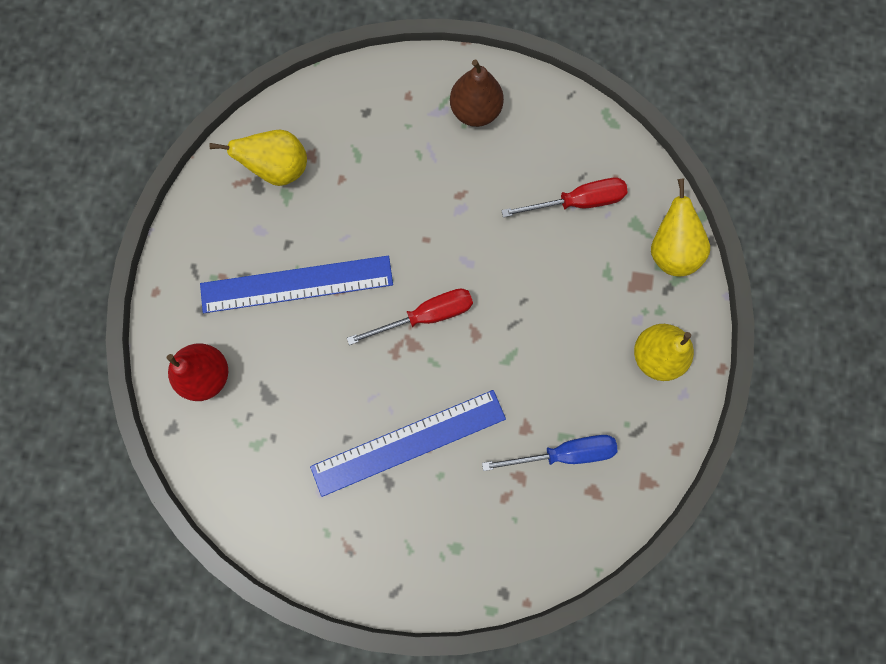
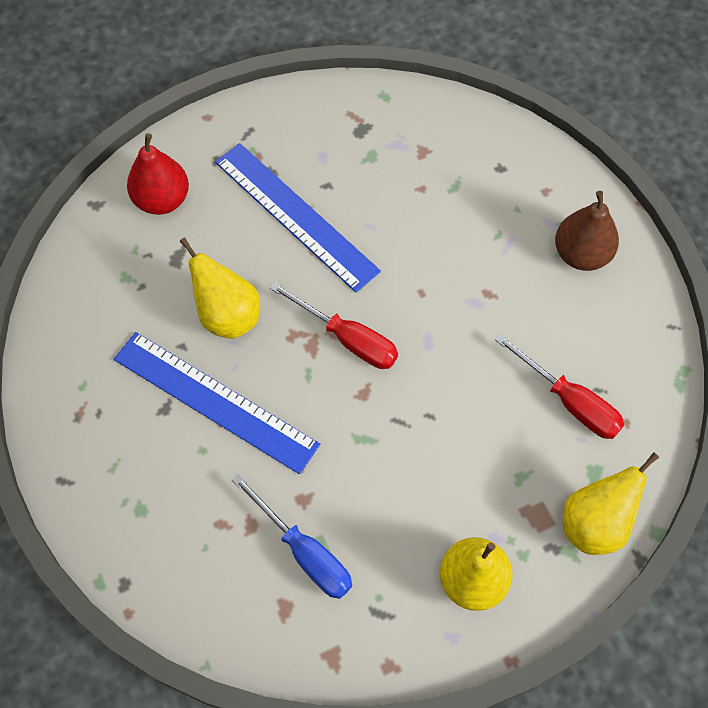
camera: 55 degrees right, 15 degrees down
(279, 169) = (389, 136): yellow pear -> yellow pear (227, 315)

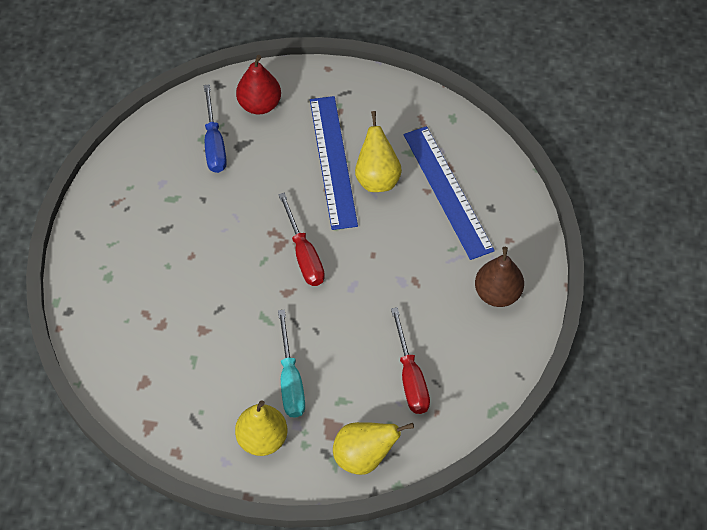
camera: 35 degrees right, 5 degrees down
(215, 401) = (197, 242): blue ruler -> blue ruler (448, 191)
(227, 315) = (243, 197): yellow pear -> yellow pear (377, 178)
(304, 552) = (179, 359): blue screwdriver -> blue screwdriver (214, 143)
(448, 491) = (290, 380): none -> turquoise screwdriver

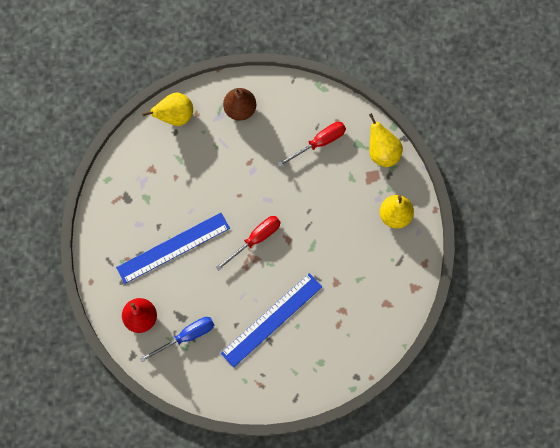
camera: 110 degrees left, 15 degrees up
(290, 380) = (349, 213): turquoise screwdriver -> none
(377, 178) = (177, 213): yellow pear -> yellow pear (175, 116)
(448, 191) = (171, 163): blue ruler -> blue ruler (271, 319)

